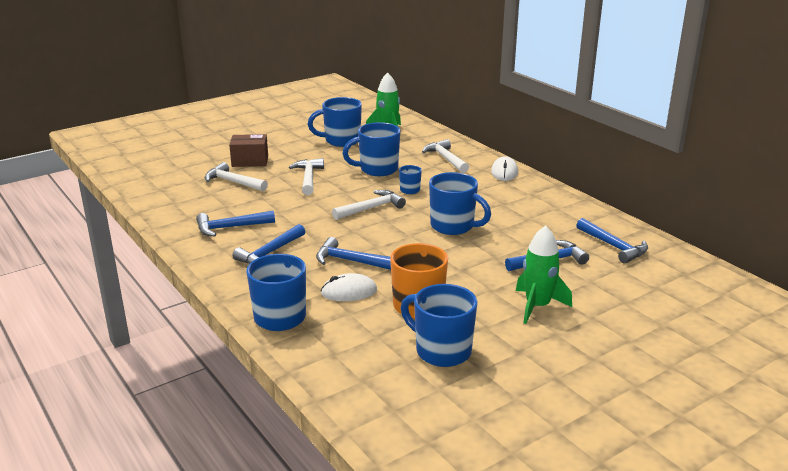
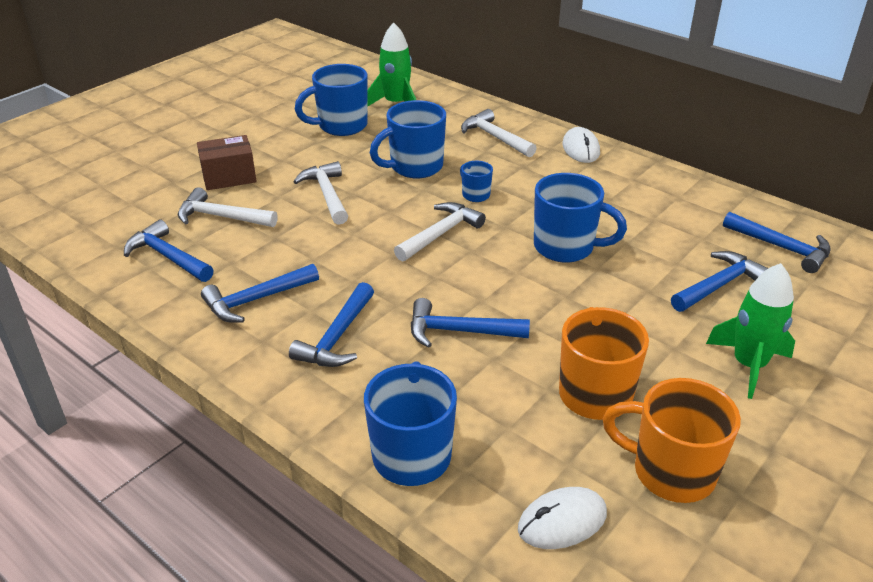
camera: 15 degrees left, 10 degrees up
(188, 199) = (168, 257): none -> blue hammer
(349, 292) = (486, 388): white mouse -> white mouse (562, 521)
(441, 351) = (670, 472): blue mug -> orange mug

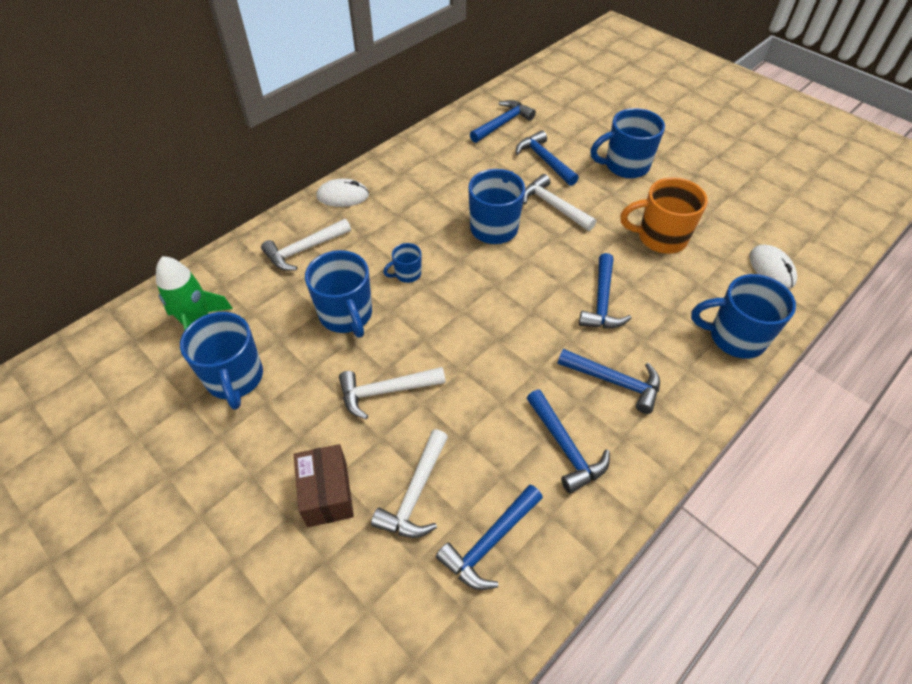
camera: 85 degrees left, 15 degrees up
(440, 234) = (468, 303): white hammer -> white hammer (553, 206)
(670, 472) = (722, 217): orange mug -> none
(748, 365) = (625, 166): green rocket -> blue mug

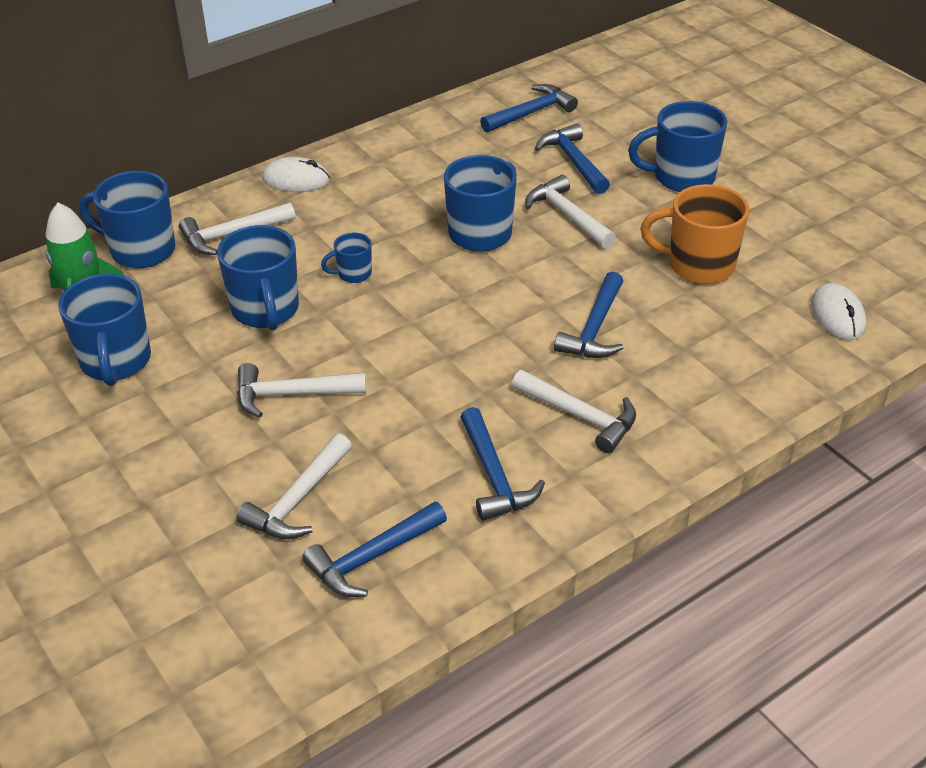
camera: 10 degrees right, 10 degrees down
(327, 494) = (195, 488): brown box -> none
(614, 381) = (580, 416): blue hammer -> white hammer
(735, 337) = (756, 386): blue mug -> blue mug (141, 250)

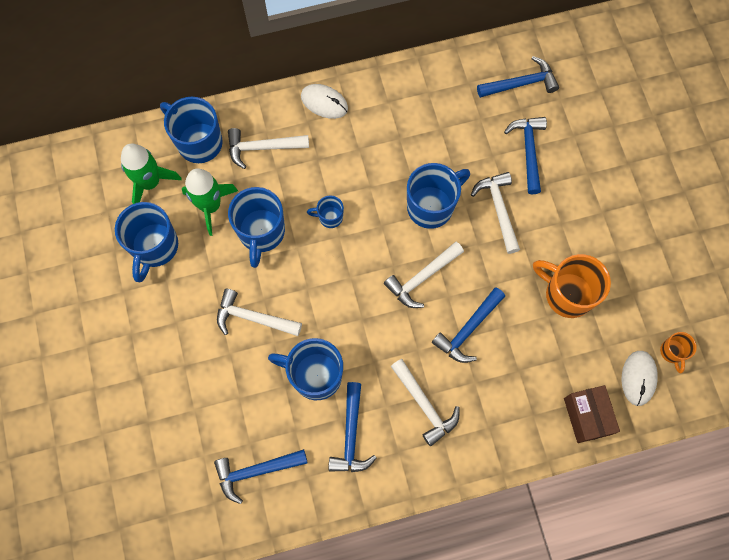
camera: 20 degrees right, 30 degrees up
(182, 303) = (210, 206): none -> green rocket
(298, 500) = (229, 409): white hammer -> white hammer (422, 278)
(681, 177) = (599, 197): blue mug -> blue mug (315, 375)
(799, 367) = (587, 416): none -> brown box
(861, 282) = (672, 352): none -> orange mug

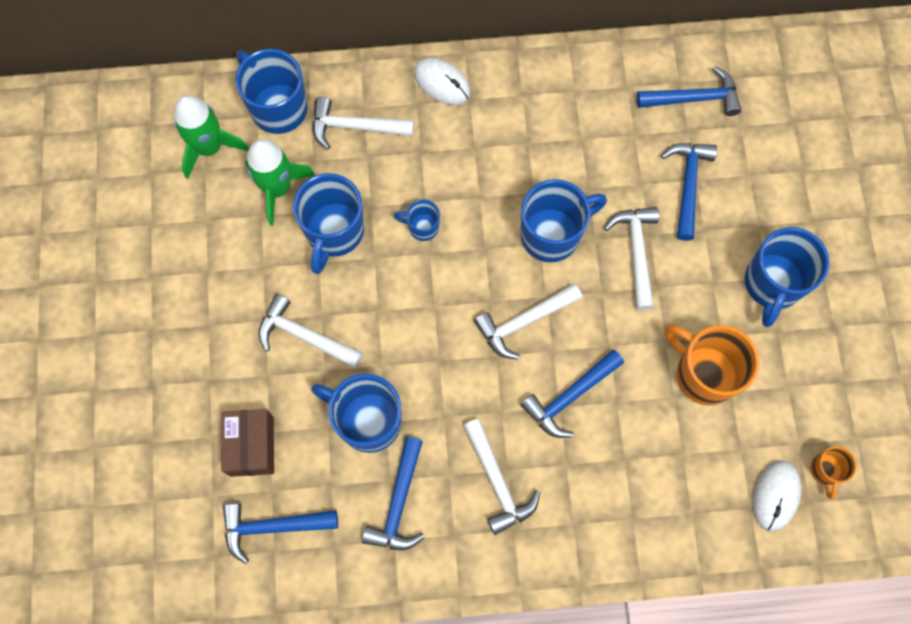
camera: 10 degrees right, 0 degrees up
(155, 247) = (200, 228): blue mug -> blue mug (772, 284)
(587, 416) = (700, 532): brown box -> brown box (252, 446)

